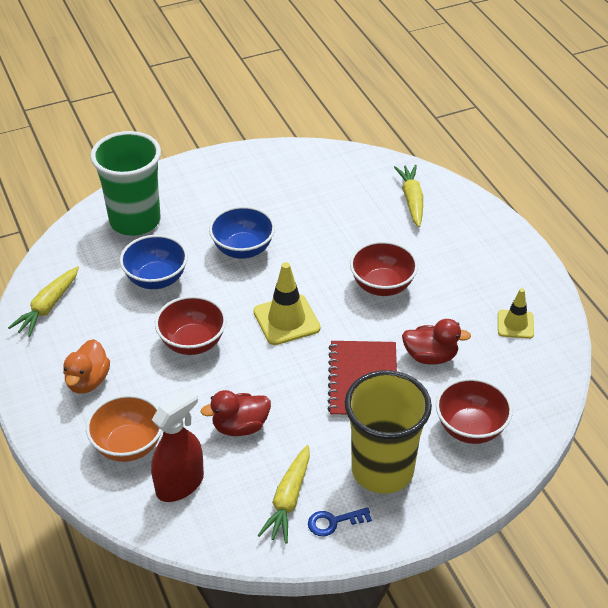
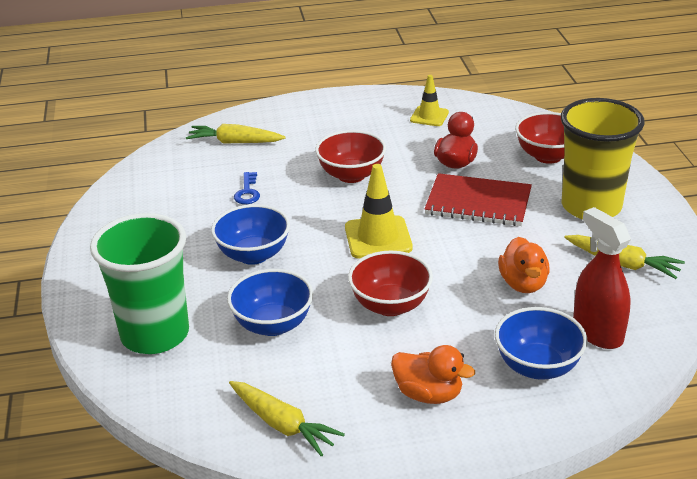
camera: 75 degrees left, 10 degrees down
(128, 445) = (537, 367): orange bowl -> blue bowl
(240, 426) = (523, 284): red duck -> orange duck
(333, 522) = (650, 241): blue key -> blue key (247, 192)

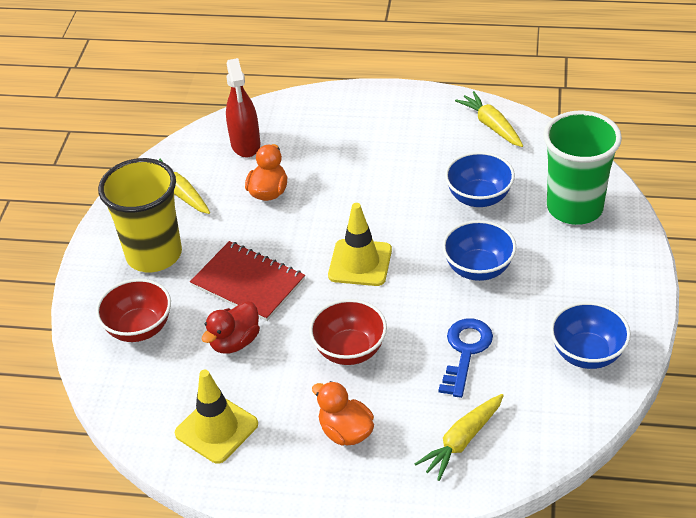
camera: 160 degrees left, 10 degrees up
(234, 142) = (462, 441): yellow carrot -> yellow carrot turned 105 degrees clockwise
(247, 192) = (465, 352): blue key -> blue key, size x1.62
(390, 305) = (381, 195): red bowl -> none
(428, 394) = (387, 126): orange duck -> orange duck (345, 432)
(429, 116) = (216, 429): yellow traffic cone -> yellow traffic cone, size x1.57
(537, 367) = (304, 130): blue bowl -> blue bowl (587, 354)

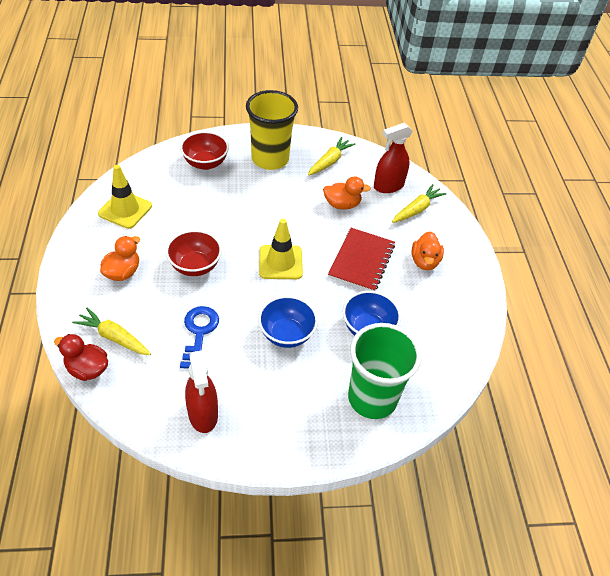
camera: 70 degrees right, 5 degrees up
(235, 342) = (198, 208): red duck -> red duck (87, 369)
(248, 283) = (252, 206): red notebook -> red notebook (361, 261)
(384, 135) = (424, 261): none -> orange duck
(465, 352) = (199, 333): blue key -> blue key turned 90 degrees counterclockwise
(491, 125) = (460, 331): yellow carrot -> yellow carrot (417, 209)
(587, 354) = (203, 414): blue bowl -> red spray bottle

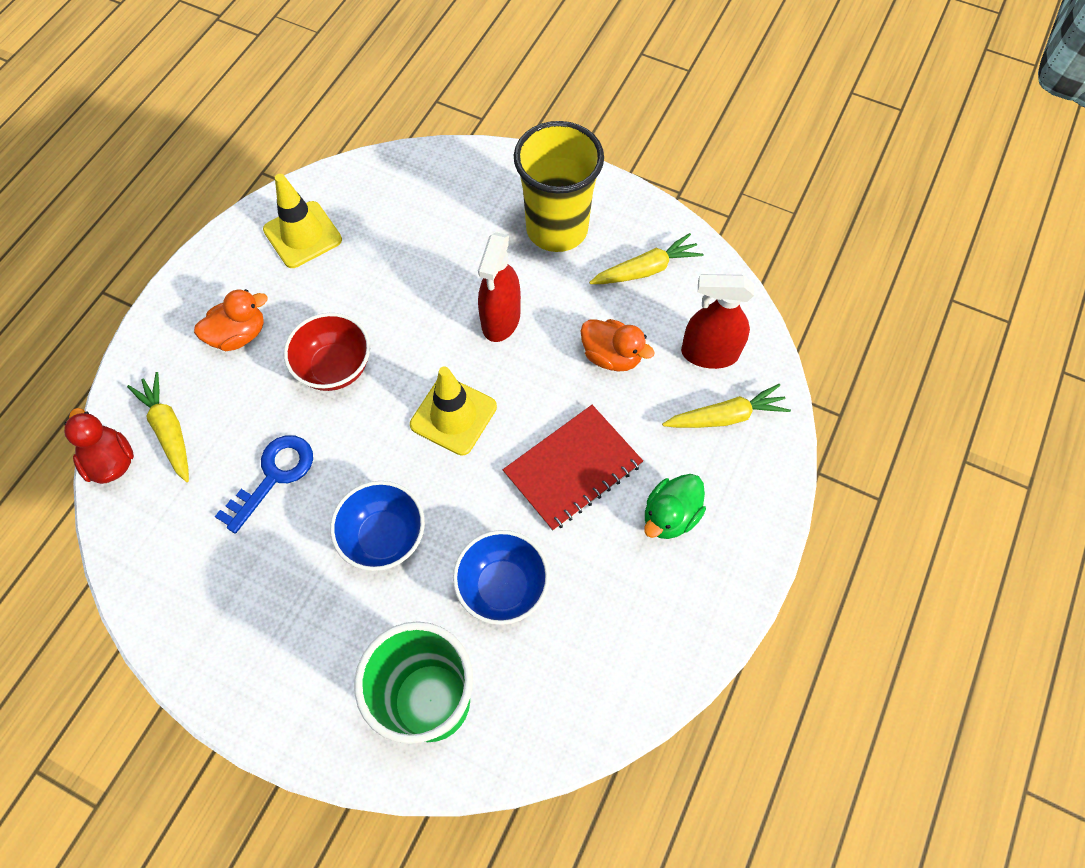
camera: 35 degrees right, 15 degrees up
(203, 414) = (201, 601): red spray bottle -> red spray bottle (501, 320)
(205, 163) = (458, 199): red bowl -> none
(424, 261) = (670, 516): orange duck -> green duck

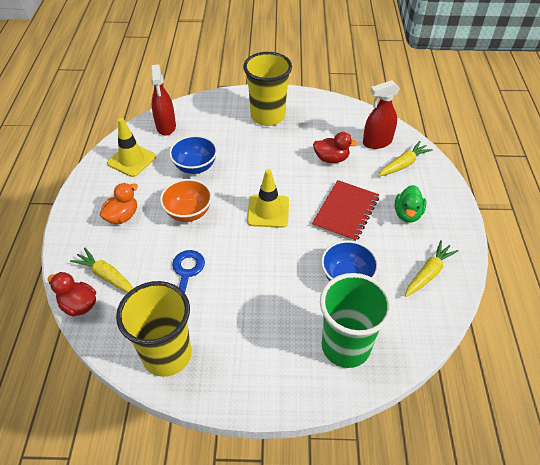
camera: 25 degrees left, 15 degrees down
(184, 595) = (167, 355): none -> yellow cup
(335, 368) = (188, 212): red bowl -> orange bowl
(384, 537) = (267, 280): blue bowl -> blue bowl (195, 167)
(501, 320) = (265, 162): red spray bottle -> red spray bottle (166, 126)
(611, 356) = (331, 158): orange duck -> red duck
(646, 269) = (323, 119): yellow carrot -> yellow carrot (428, 273)

